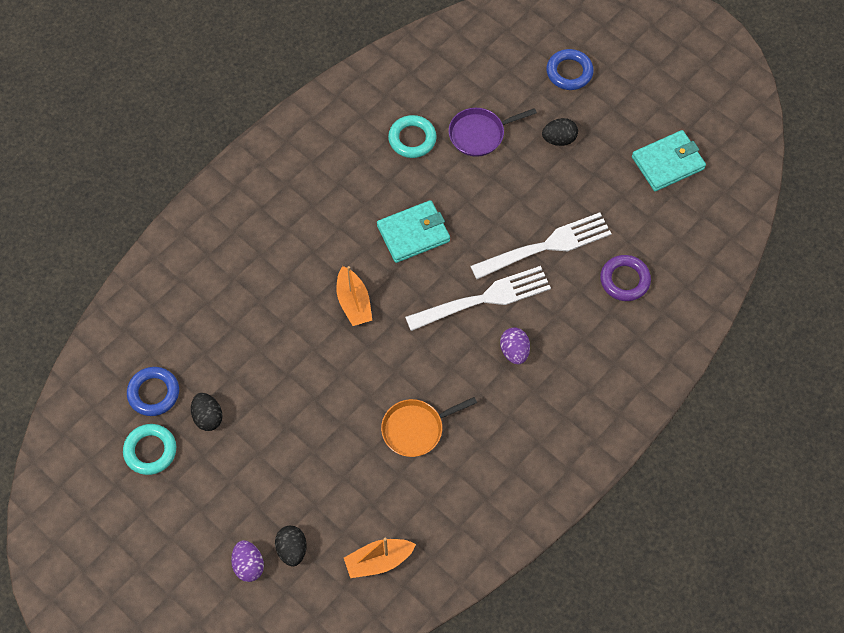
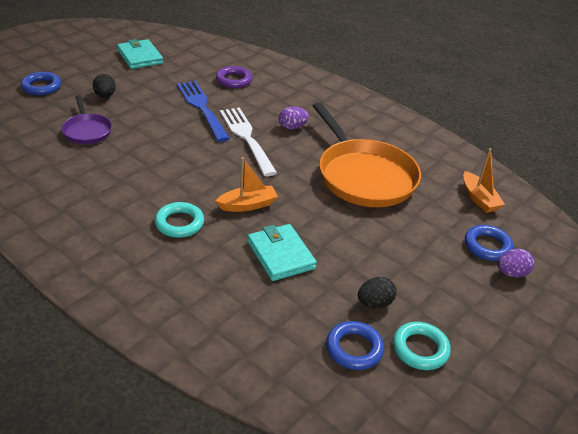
camera: 95 degrees left, 25 degrees down
(292, 549) = (487, 246): black egg -> blue ring
(412, 139) = (79, 166): turquoise ring -> turquoise ring (179, 223)
(413, 233) = (180, 169): turquoise wallet -> turquoise wallet (280, 255)
(416, 429) = (363, 176): orange pan -> orange pan, size x2.00
(546, 246) = (202, 108): white fork -> blue fork

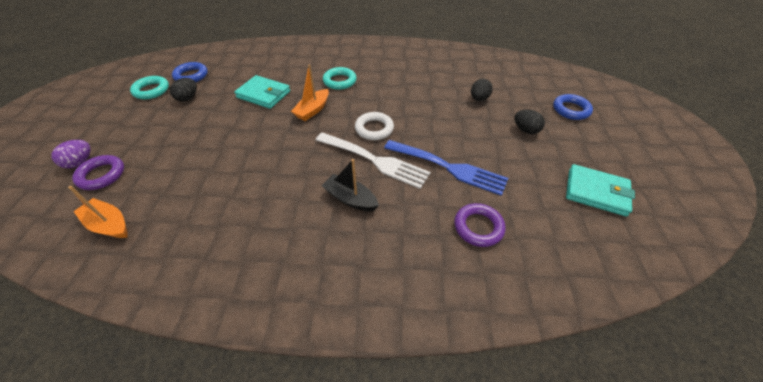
camera: 145 degrees right, 10 degrees up
(87, 131) = (479, 99): purple pan -> black egg
(215, 158) = (374, 129): none -> white ring
(292, 127) = (350, 199): purple egg -> black boat
(363, 176) = (242, 183): orange pan -> none
(487, 246) = (102, 175): blue ring -> purple ring

